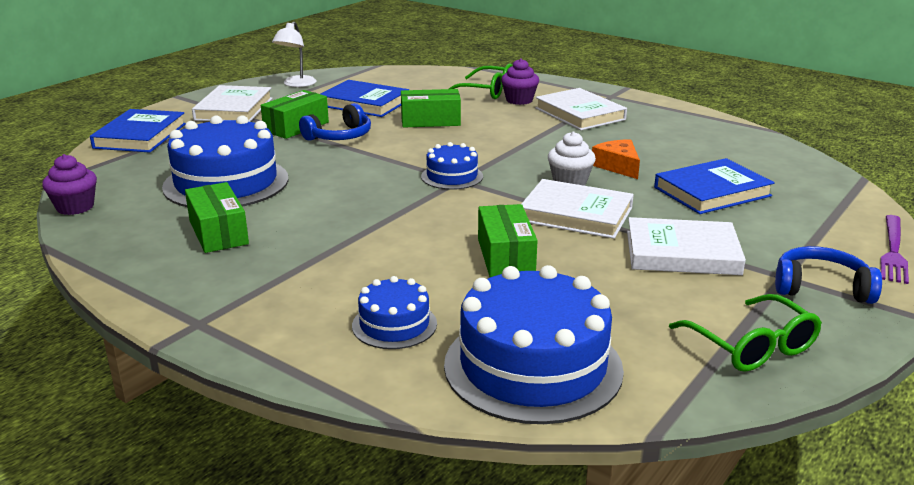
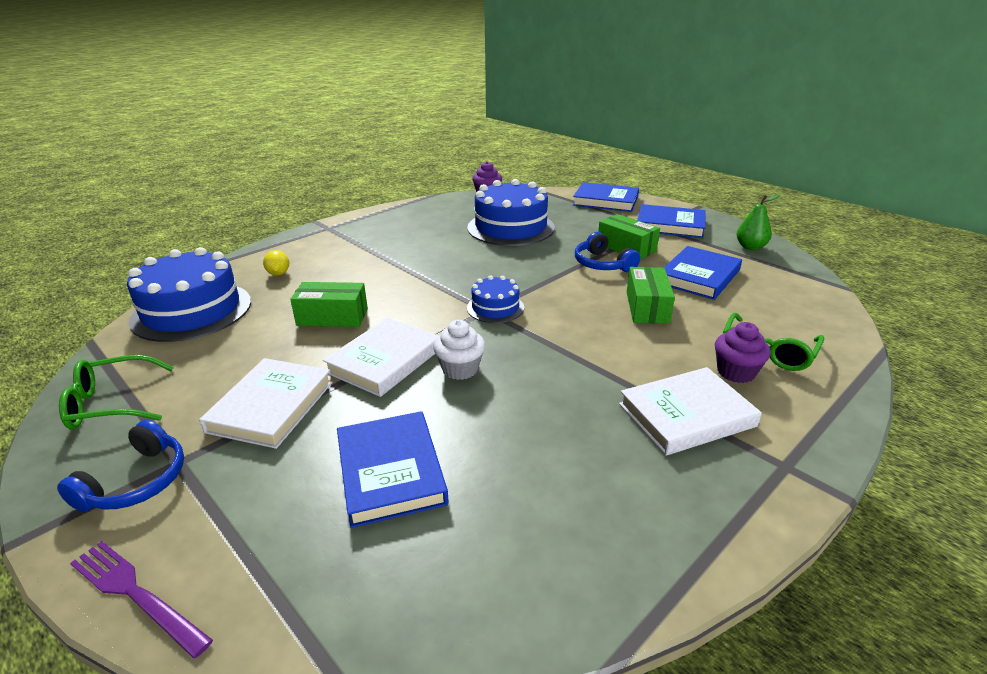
camera: 100 degrees right, 5 degrees up
(218, 232) = (432, 228): green box -> none
(234, 109) = (670, 225): white book -> blue book
(296, 84) = (750, 247): white lamp -> green pear
(394, 324) = (278, 274): blue cake -> yellow lemon
(618, 166) = (492, 411): orange cheese -> none

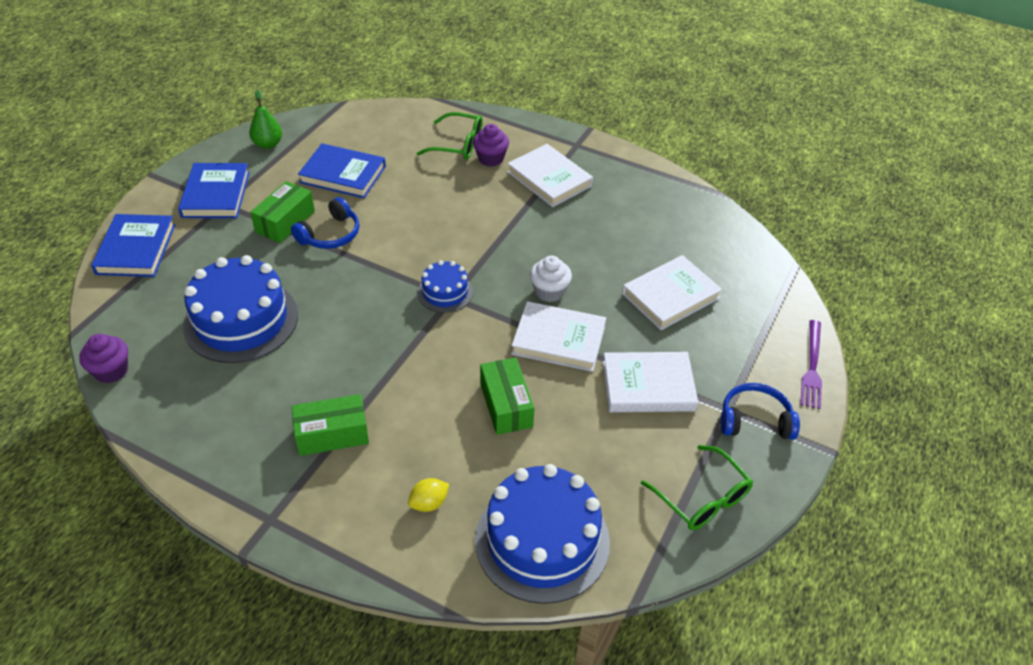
camera: 110 degrees left, 15 degrees up
(390, 471) = (670, 296): blue book -> white book
(647, 307) = (412, 201): green box -> green box (332, 434)

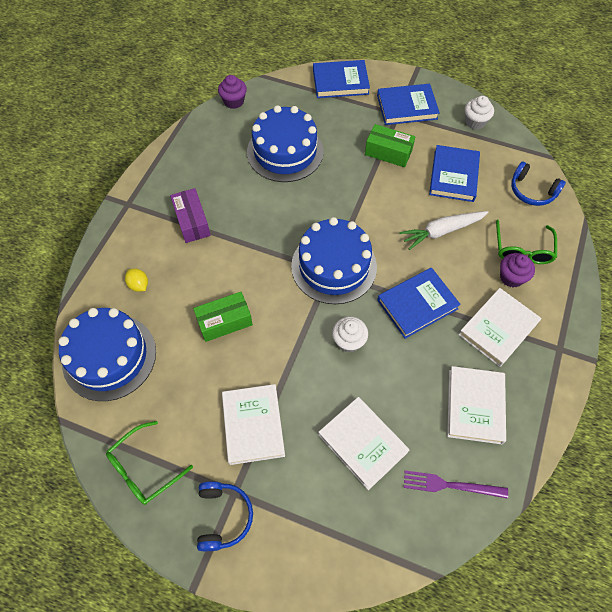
camera: 85 degrees right, 15 degrees up
(268, 144) = (475, 122): green pear -> white cupcake
(330, 234) = (381, 182): blue headphones -> blue headphones (532, 191)
(332, 434) = (192, 222): green box -> purple box
(419, 197) = (441, 231): none -> white carrot
(445, 292) = (334, 266): blue cake -> blue cake, size x1.95
(511, 231) = (417, 304): none -> blue book
(558, 340) = (295, 352): white book -> white book (475, 406)
(812, 367) = (292, 578): purple fork -> purple fork (450, 485)

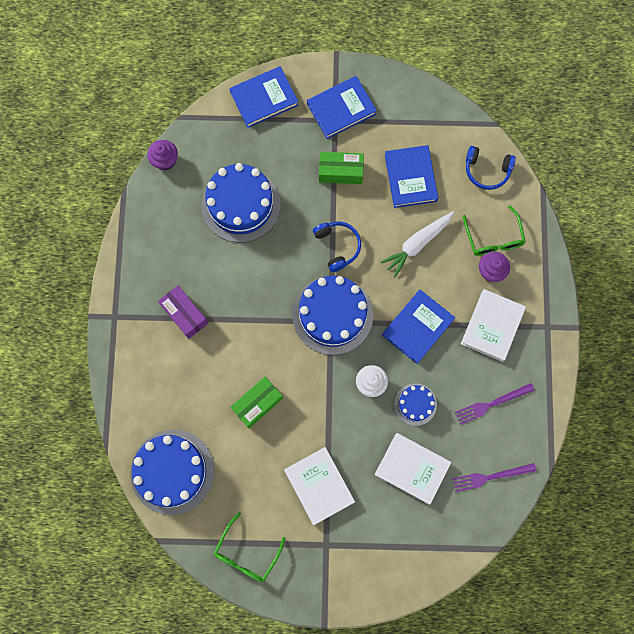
camera: 20 degrees left, 15 degrees up
(139, 285) = (166, 396): yellow lemon -> none
(223, 516) = (325, 566): blue headphones -> blue headphones (337, 246)
(389, 378) = (415, 404): none -> blue cake
(475, 122) = (413, 105): white cupcake -> none
(475, 406) = (491, 404): white book -> purple fork

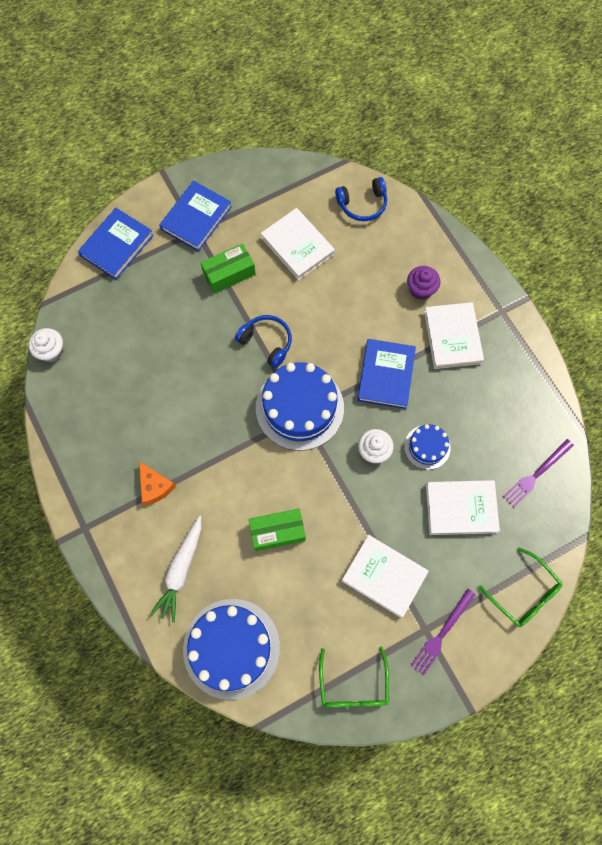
camera: 30 degrees left, 5 degrees down
(165, 160) = (51, 351): purple cupcake -> white cupcake
(184, 314) = (155, 486): purple box -> orange cheese
(241, 205) = (150, 353): blue cake -> none
(257, 404) = (277, 532): green box -> green box turned 60 degrees clockwise
(410, 178) = (297, 246): blue book -> white book
(417, 244) = (339, 301): white carrot -> white carrot (181, 570)
(491, 404) = (495, 407): purple fork -> purple fork (442, 634)
(493, 238) = (405, 260): green glasses -> green glasses (524, 593)

